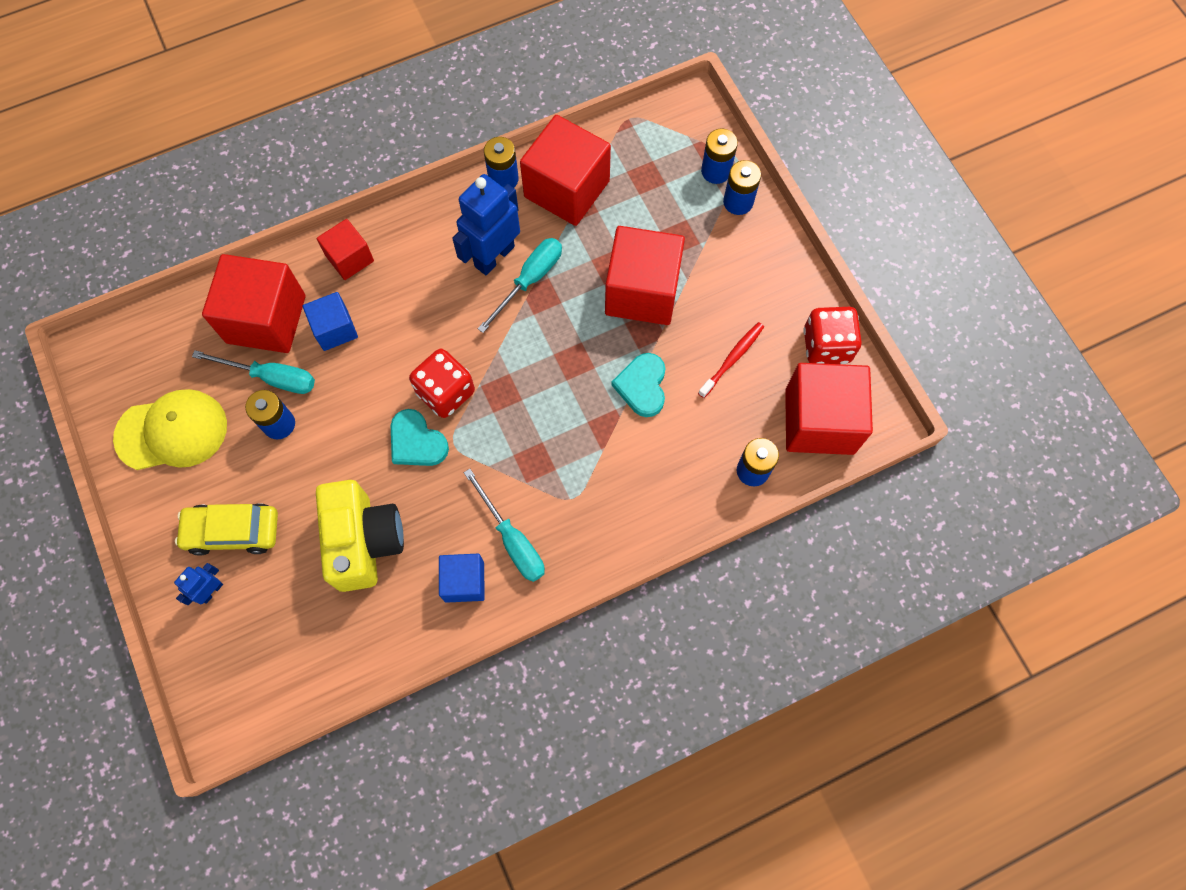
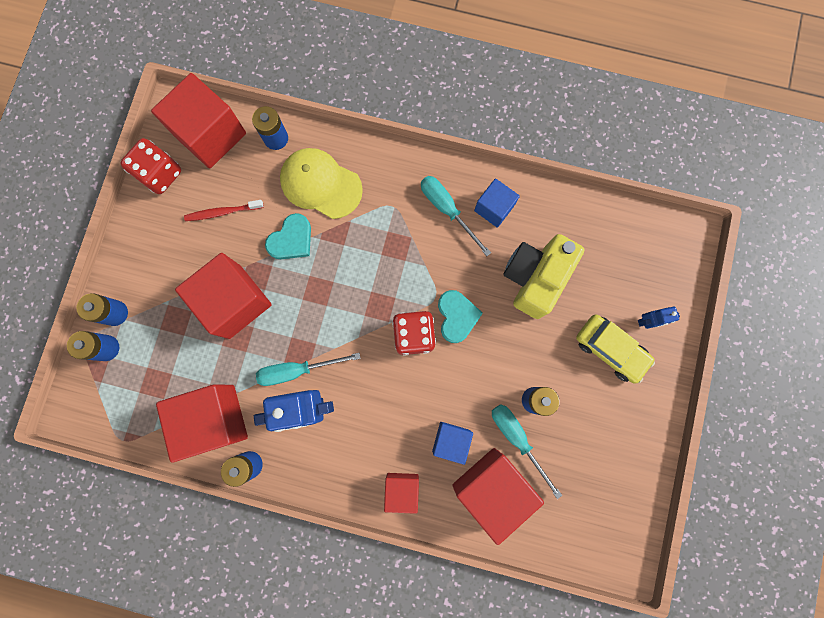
camera: 140 degrees left, 10 degrees up
(172, 432) = (607, 452): yellow cap -> yellow cap (321, 184)
(512, 540) = (447, 210): turquoise screwdriver -> turquoise screwdriver turned 45 degrees counterclockwise

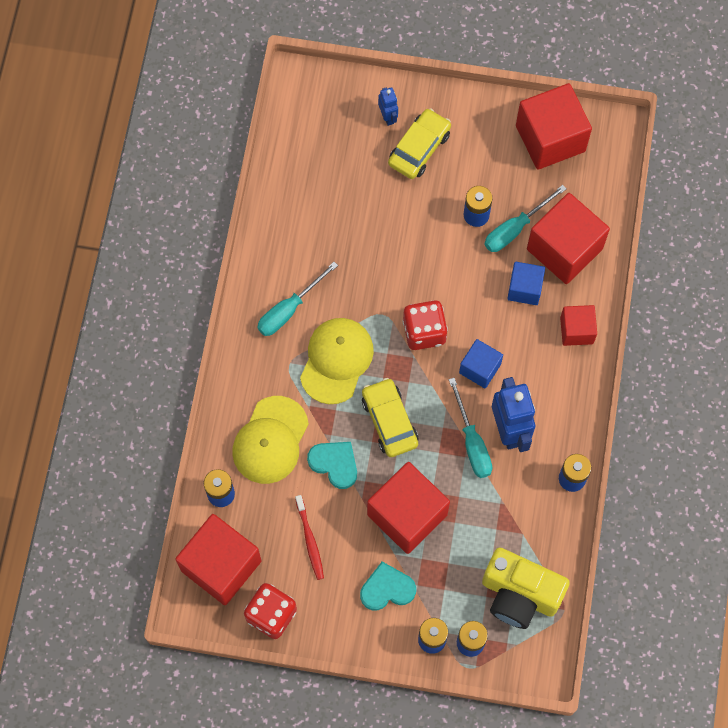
camera: 95 degrees left, 10 degrees down
(214, 419) = (531, 519): red cube -> red cube (550, 138)
(327, 293) = (389, 421): none -> yellow car
(392, 249) = (336, 361): none -> yellow cap
(457, 316) = (401, 292): turquoise heart -> turquoise heart (387, 589)
(494, 208) = (283, 264): blue cube -> blue cube (480, 368)
(534, 278) = (354, 221): yellow camera -> yellow camera (519, 595)

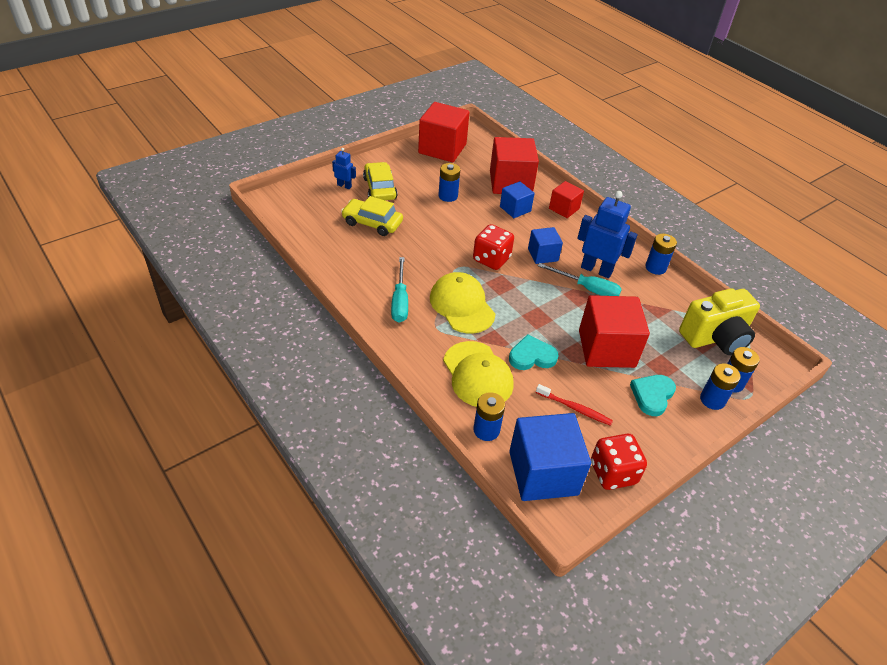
camera: 50 degrees left, 25 degrees down
(221, 565) = (543, 473): red cube -> blue cube
(389, 421) = (531, 312): yellow car -> yellow car (372, 223)
(515, 228) = (475, 189): turquoise screwdriver -> none

